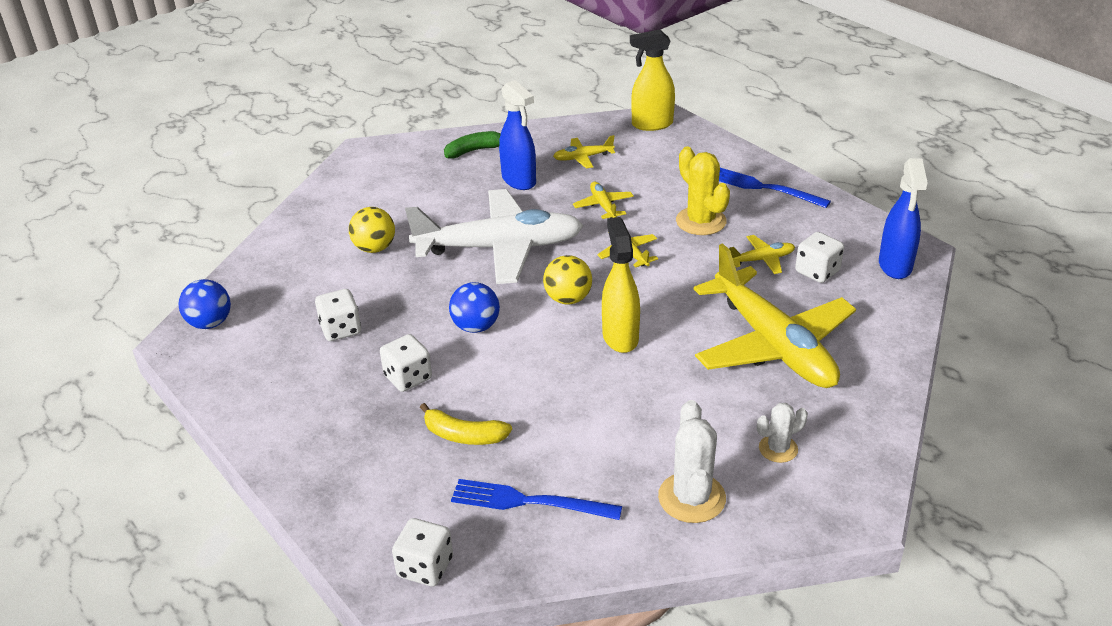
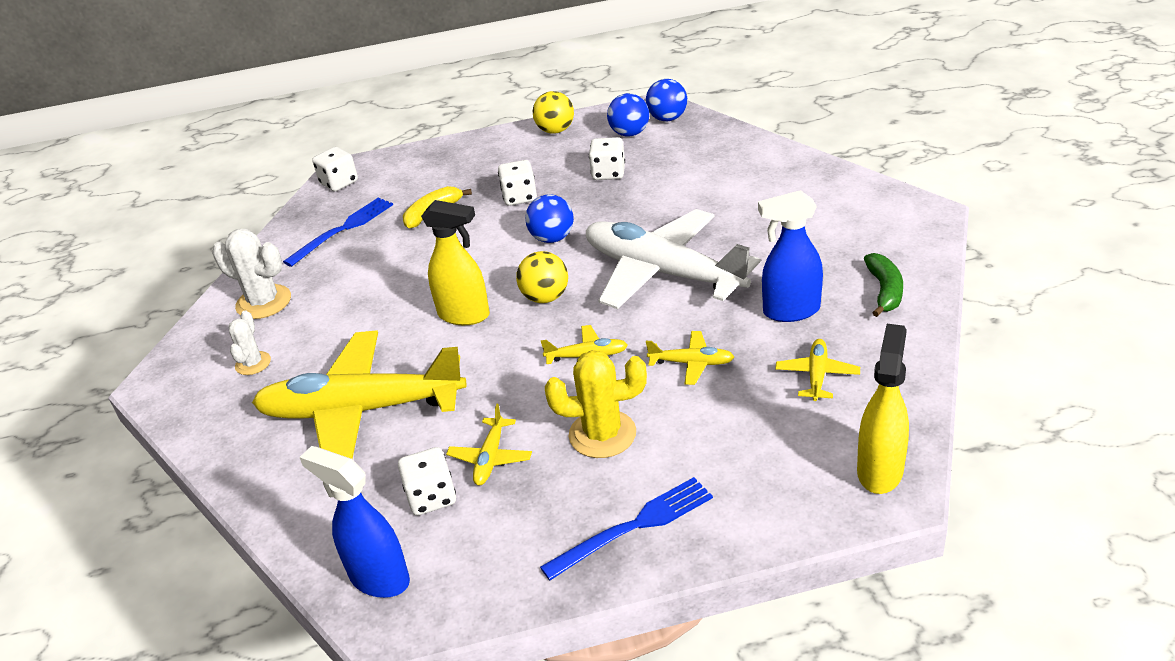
camera: 120 degrees right, 0 degrees up
(249, 341) = (629, 133): none -> blue ball
(374, 248) = (718, 200): yellow ball -> yellow ball (555, 130)
(500, 248) = (662, 272): white plane -> white plane turned 105 degrees clockwise

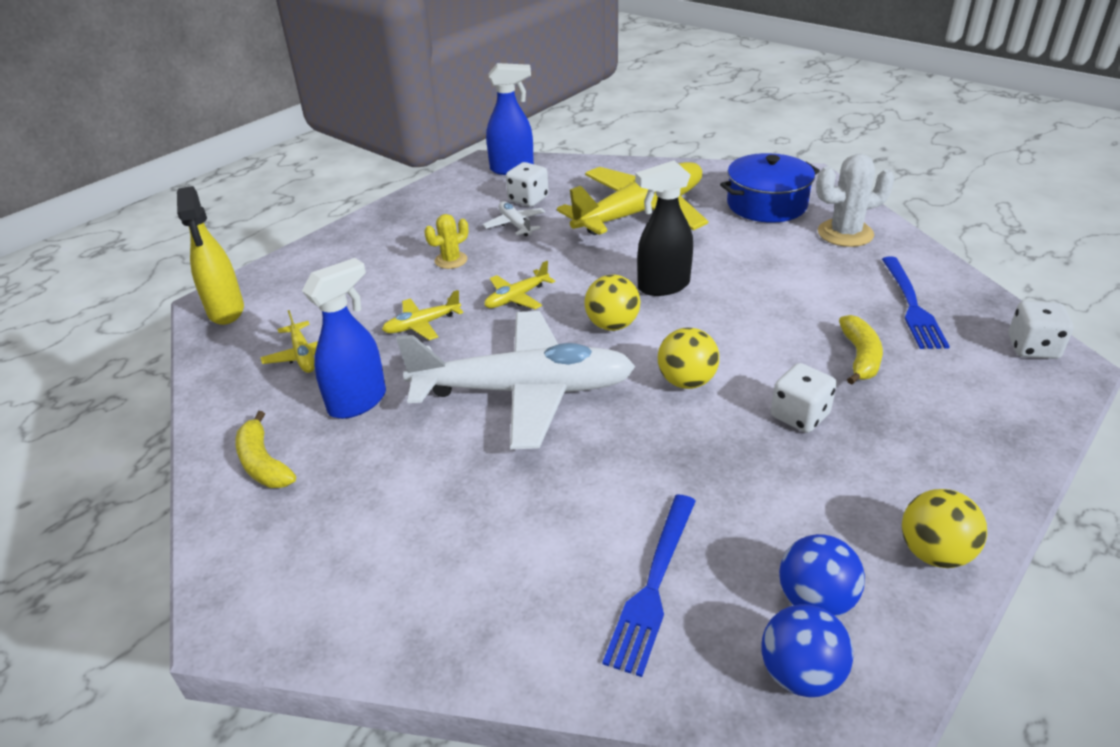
camera: 140 degrees right, 0 degrees up
(253, 363) = (766, 204): white cactus -> blue pot
(464, 315) = (663, 286): yellow spray bottle -> black spray bottle
(490, 458) = (515, 224): yellow plane -> white plane
(552, 238) = (686, 381): blue ball -> yellow ball
(602, 434) = (451, 260): yellow cactus -> yellow cactus, size x0.60
(608, 173) = (743, 500): white dice -> none
(634, 526) = (385, 231): blue fork -> blue fork (653, 586)
(884, 291) = (263, 463): green banana -> yellow banana

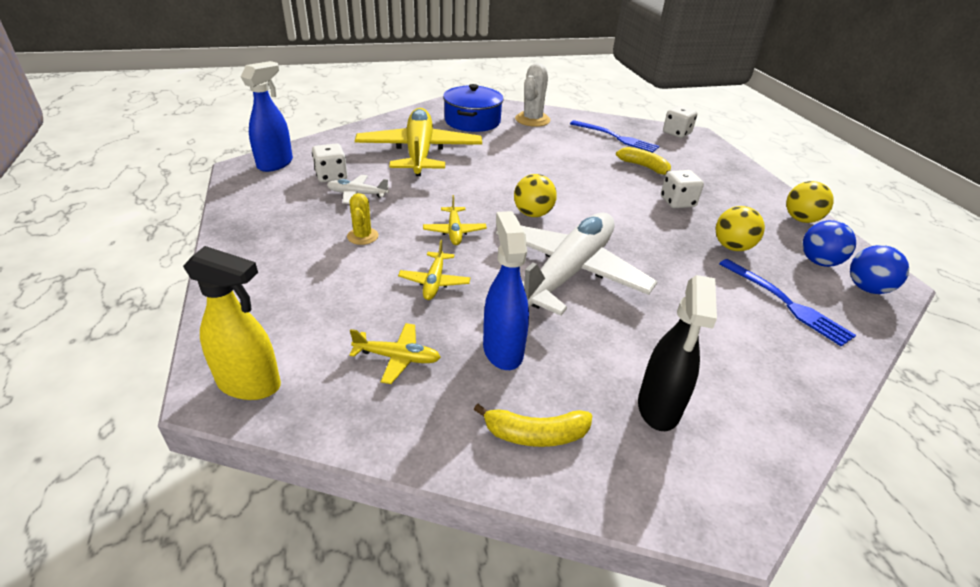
camera: 60 degrees left, 0 degrees up
(663, 286) = (513, 182): black spray bottle -> black spray bottle (658, 408)
(686, 381) = (617, 217): yellow ball -> yellow ball (732, 247)

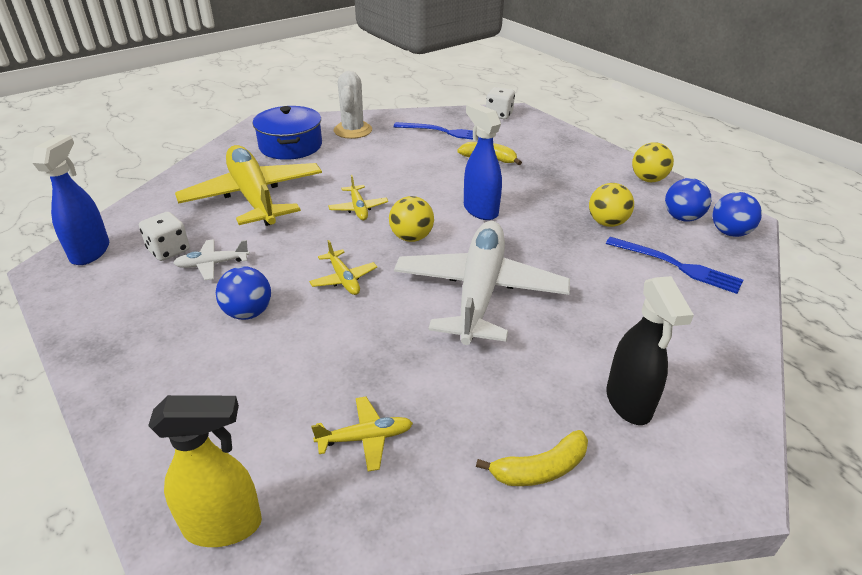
camera: 20 degrees left, 0 degrees up
(362, 236) = (248, 313): yellow cactus -> blue ball
(434, 282) = (355, 342): yellow plane -> yellow plane (358, 208)
(502, 350) = (463, 394): blue spray bottle -> blue spray bottle (480, 210)
(677, 202) = (537, 189): white dice -> none

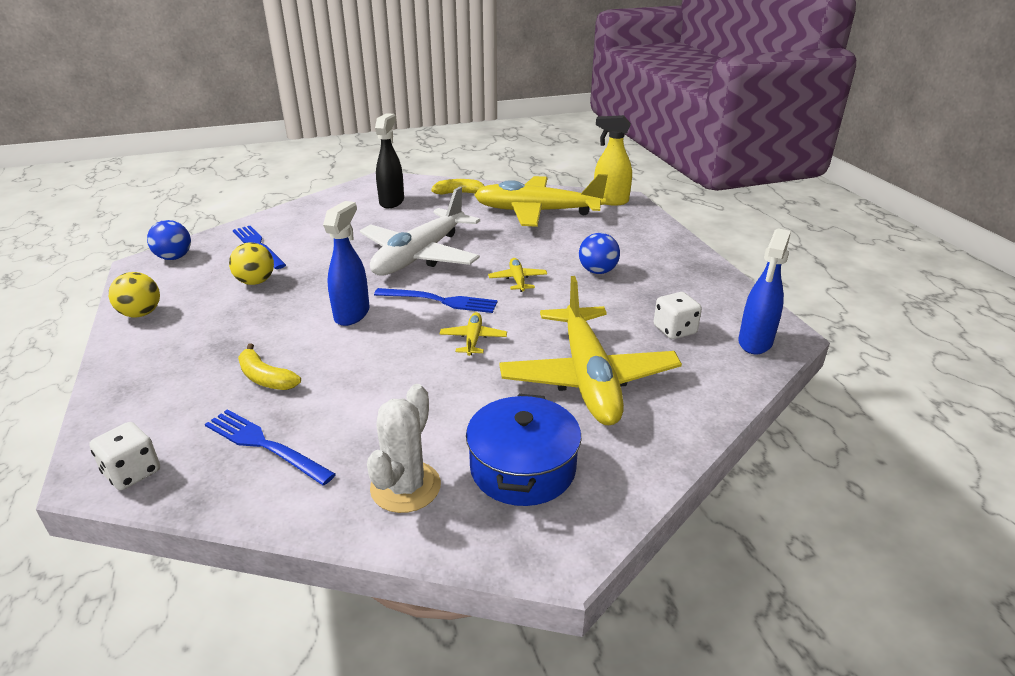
camera: 160 degrees left, 5 degrees down
(212, 264) = (629, 310): white plane -> none
(365, 438) = (537, 212): yellow plane -> yellow plane, size x2.45
(411, 237) = (440, 301): yellow ball -> blue fork
(480, 210) = (352, 314): blue spray bottle -> blue spray bottle turned 150 degrees counterclockwise
(682, 218) = (186, 274): blue ball -> none

